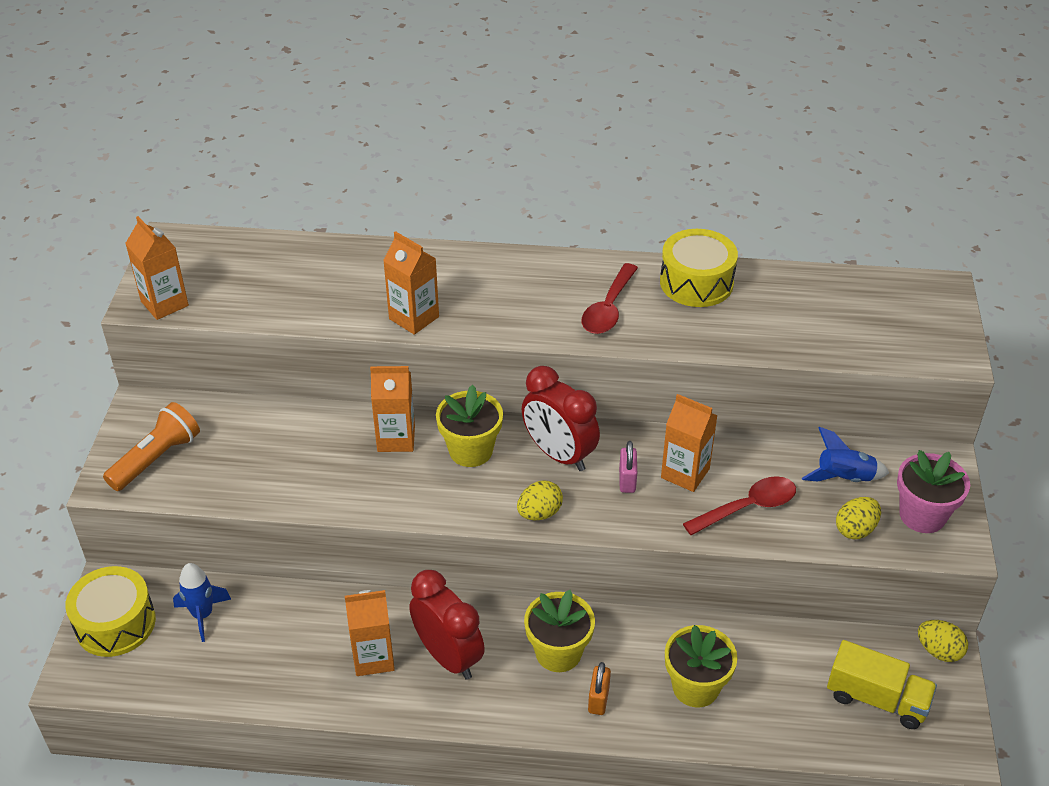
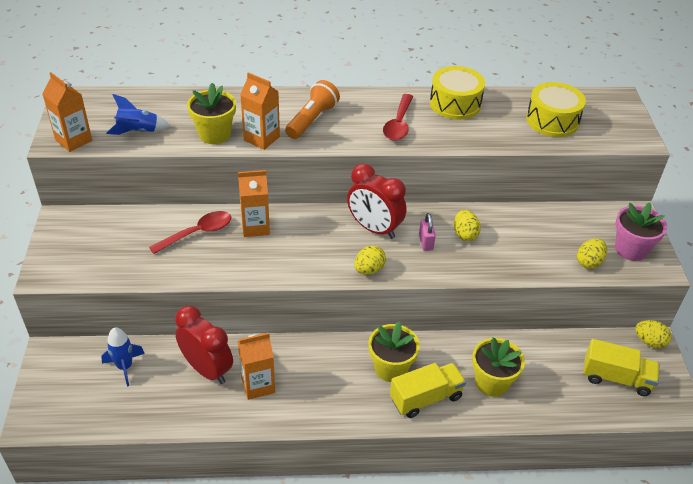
camera: 10 degrees left, 0 degrees up
(115, 623) = (58, 379): yellow drum -> yellow drum (552, 120)
(156, 458) = (78, 254): orange flashlight -> orange flashlight (312, 120)
(448, 656) = (313, 379): red clock -> red clock (207, 369)
(470, 450) = (311, 231): yellow flower pot -> yellow flower pot (214, 134)
(598, 699) = (426, 398): orange padlock -> yellow truck
(685, 473) = (464, 234): orange carton -> yellow egg
(748, 507) = (513, 253): red spoon -> red spoon (198, 233)
(844, 478) = (573, 229): blue rocket -> blue rocket (138, 131)

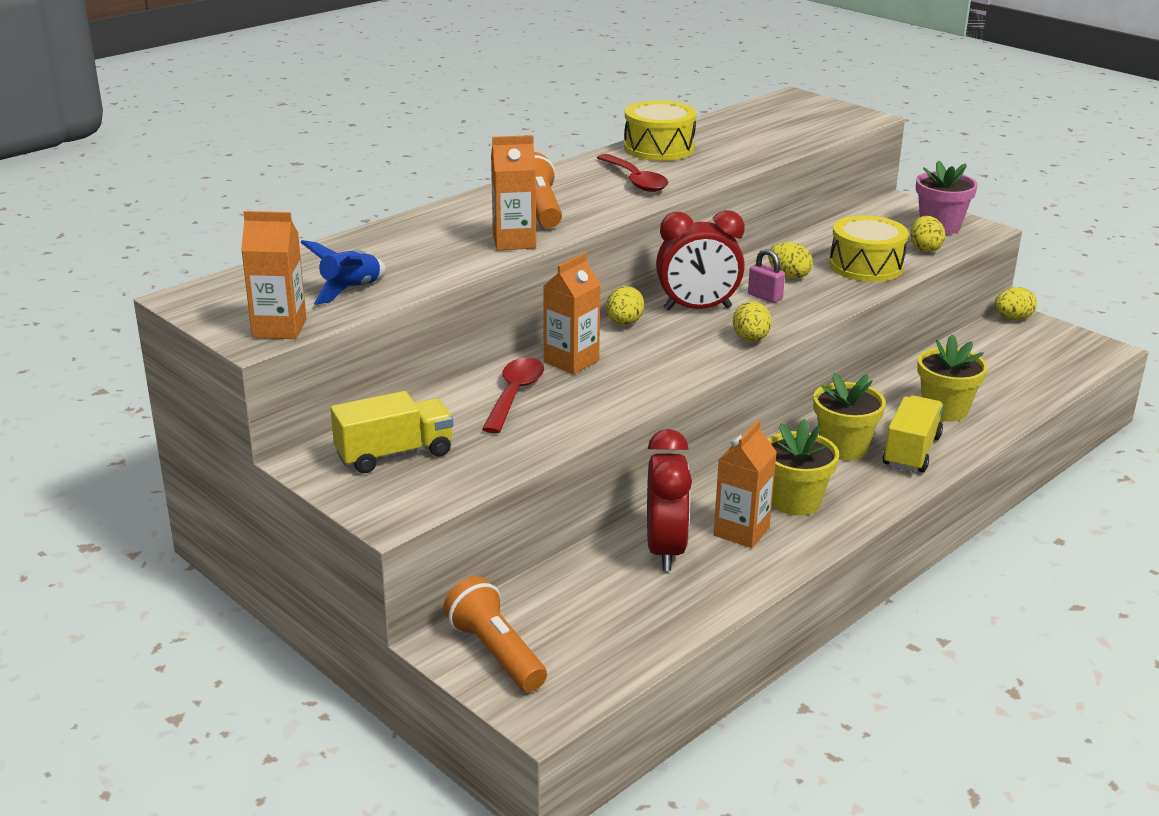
camera: 40 degrees left, 15 degrees down
(60, 373) = (496, 652): none -> orange flashlight
(125, 367) = (567, 601): blue rocket -> none
(207, 369) = (665, 550): red clock -> red clock turned 90 degrees clockwise
(214, 134) = (452, 258): yellow flower pot -> yellow flower pot (795, 501)
(320, 216) = (624, 323): none -> yellow egg
(552, 120) = (770, 129): yellow drum -> yellow drum (866, 266)
(616, 378) = (1031, 354): yellow truck -> yellow truck (394, 454)

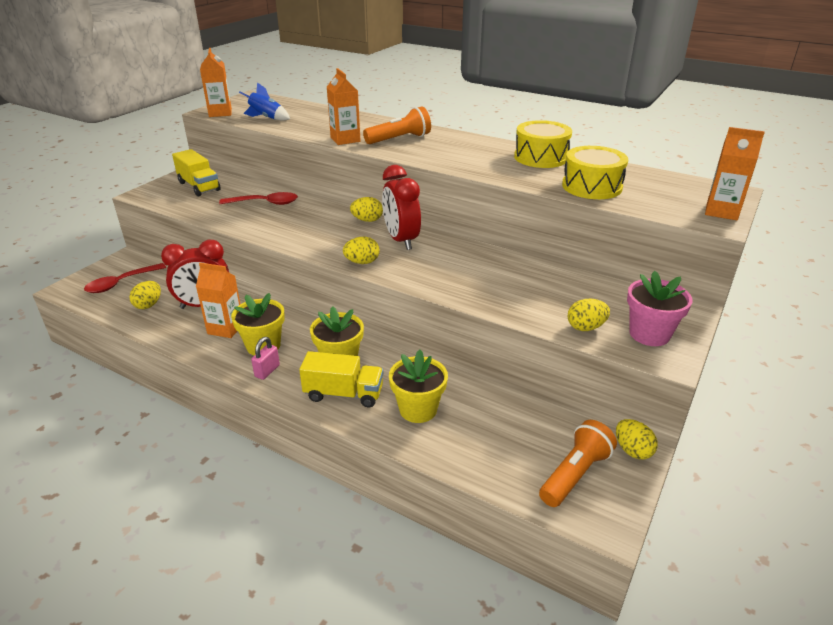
camera: 75 degrees right, 5 degrees up
(496, 652) = (115, 271): orange flashlight -> orange flashlight (575, 474)
(571, 361) = (310, 212): orange carton -> orange carton (721, 211)
(635, 180) = (469, 157): red spoon -> red spoon (121, 283)
(765, 297) = (435, 262): pink padlock -> pink padlock (267, 371)
(788, 276) = (478, 268): yellow egg -> yellow egg (148, 305)
(866, 266) = (523, 299): yellow drum -> yellow drum (591, 186)

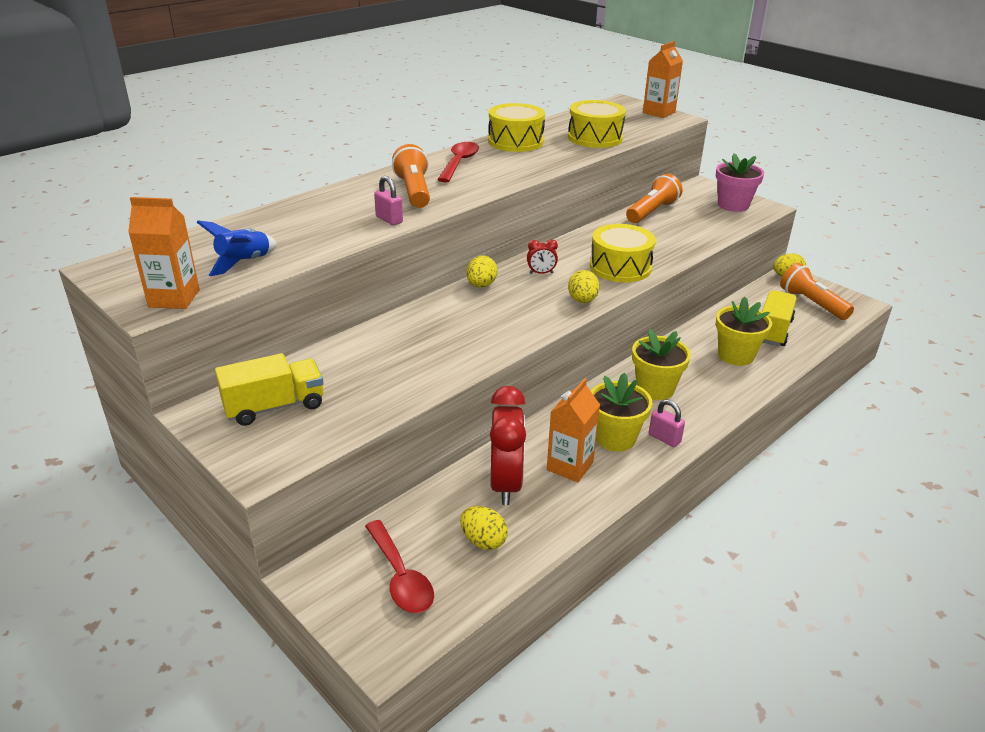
camera: 75 degrees left, 0 degrees up
(265, 203) = (384, 350): red spoon -> red spoon (459, 163)
(344, 394) = (709, 392): yellow truck -> yellow truck (773, 331)
(345, 139) = (389, 219): orange carton -> pink padlock
(401, 240) = (541, 273): red clock -> red clock, size x0.44
(435, 274) = (620, 267): none -> yellow drum
(576, 282) = (652, 212): none -> orange flashlight
(585, 327) = (722, 223): yellow egg -> none

